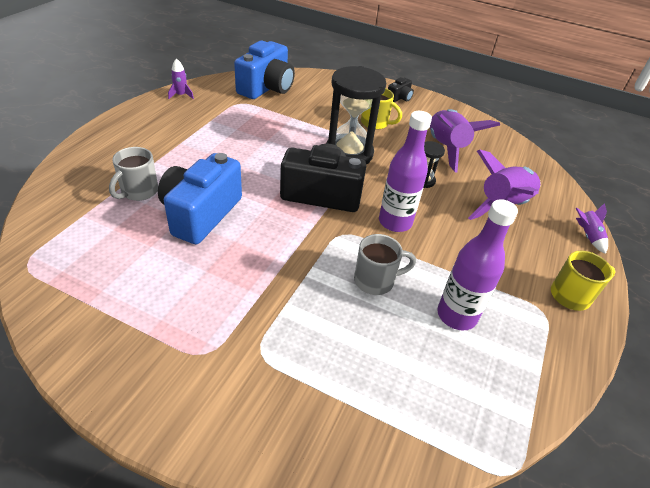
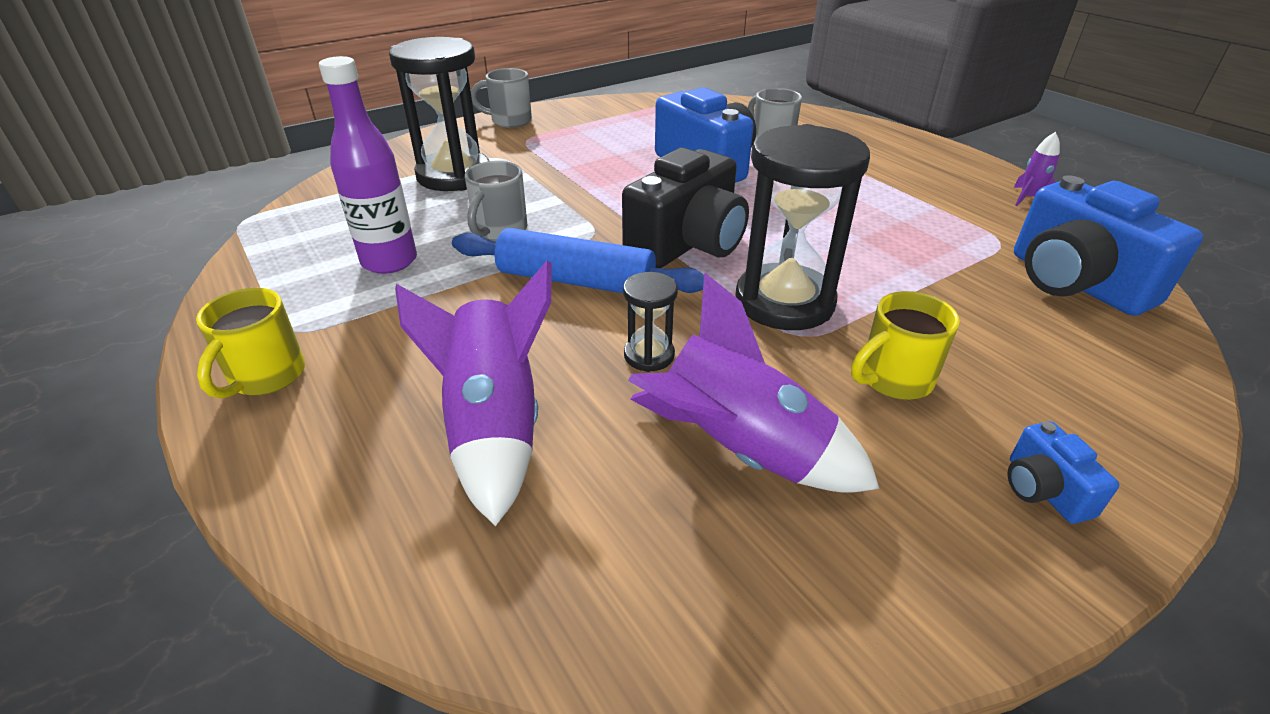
camera: 125 degrees right, 5 degrees down
(155, 400) = (510, 121): none -> grey mug
(319, 362) = (454, 175): none -> black hourglass
(395, 222) = (576, 281): purple bottle -> blue rolling pin
(399, 98) = (1043, 490): black camera -> blue camera
(587, 236) = (295, 508): purple rocket -> none

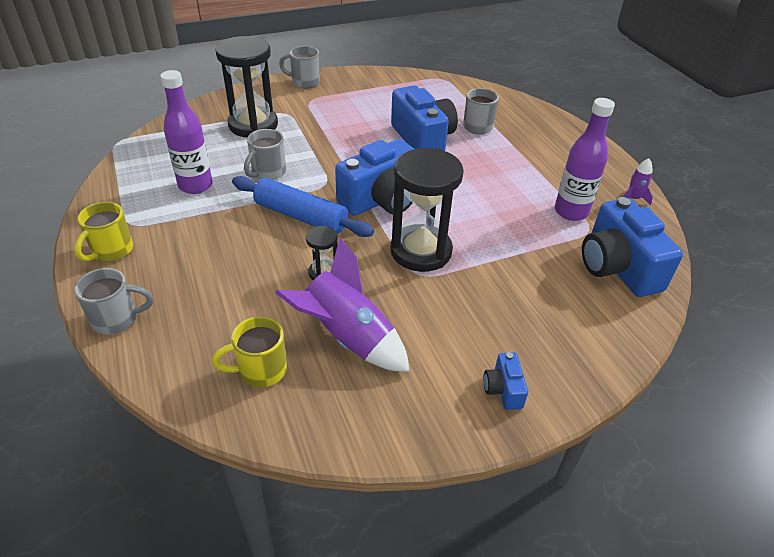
camera: 10 degrees right, 5 degrees up
(302, 492) = (117, 319): none -> grey mug
(494, 427) = (222, 301): purple rocket -> none
(687, 243) = (381, 200): black camera -> blue camera
(893, 380) = (458, 312): yellow mug -> yellow mug (260, 370)
(961, 223) = (571, 212): none -> purple bottle

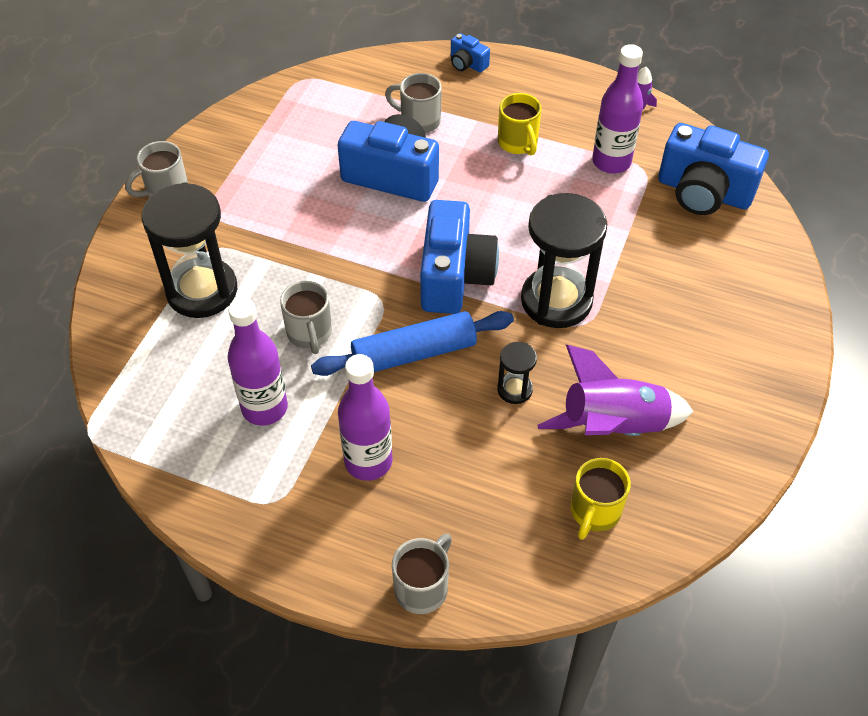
camera: 45 degrees left, 10 degrees up
(111, 251) = (305, 541): yellow mug -> yellow mug (518, 143)
(196, 243) = (368, 461): none -> purple bottle
(503, 389) = (758, 366): blue camera -> blue camera (467, 64)

